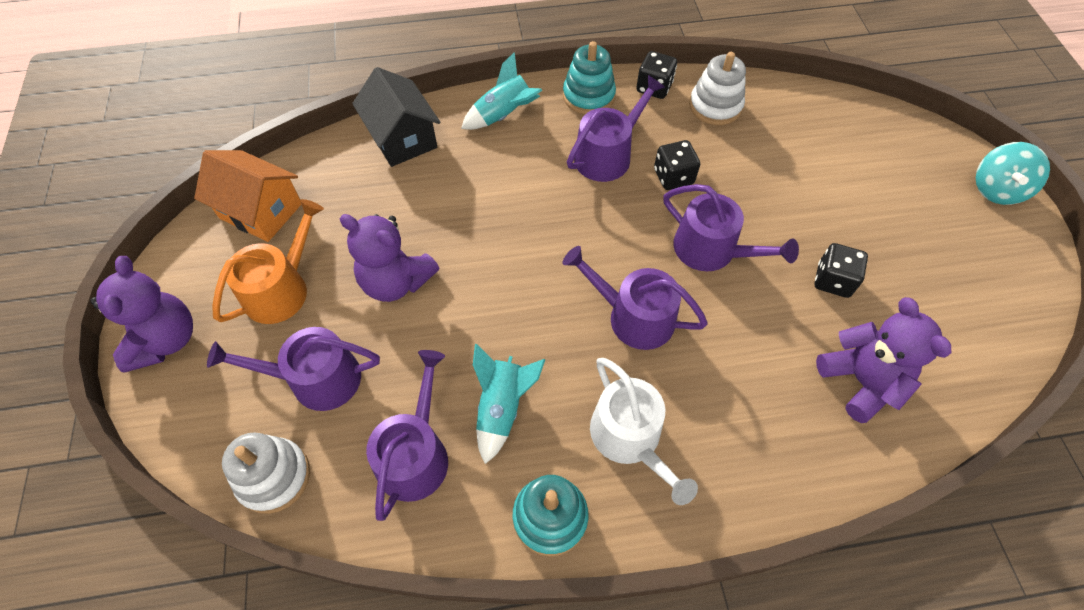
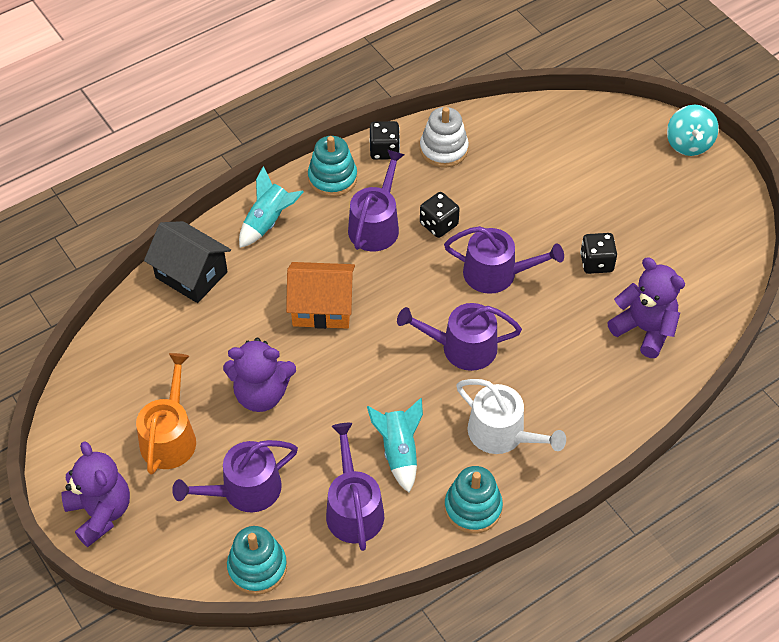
camera: 25 degrees left, 5 degrees down
(261, 211) = (107, 383): orange house -> orange house (322, 307)
(274, 477) = (257, 567): white stacking toy -> turquoise stacking toy

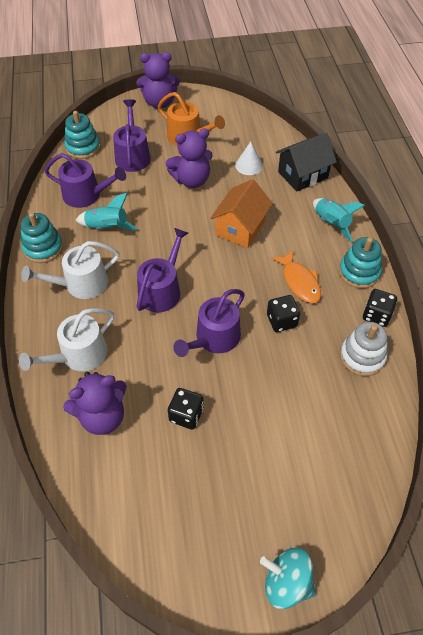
camera: 115 degrees right, 0 degrees up
(199, 339) = (249, 165): none -> white cone
(261, 394) = (191, 180): purple teddy bear -> purple teddy bear turned 135 degrees counterclockwise
(376, 225) = (299, 282): purple watering can -> orange fish
(593, 385) = (79, 355): none -> white watering can

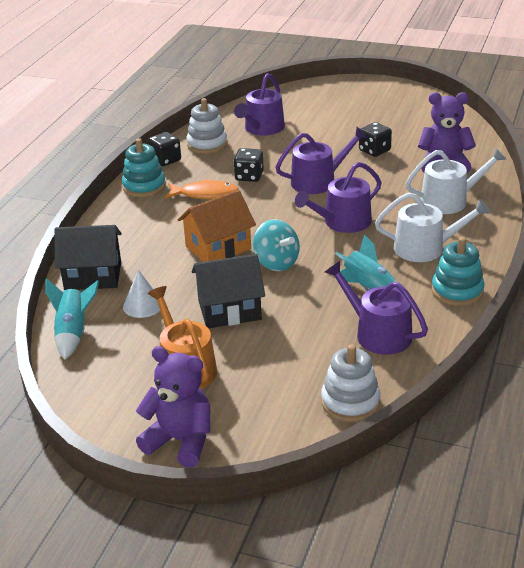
camera: 150 degrees left, 20 degrees down
(83, 147) = (350, 402): turquoise stacking toy -> white stacking toy
(132, 155) = (284, 366): purple watering can -> purple watering can (262, 129)
(191, 180) = (229, 310): purple teddy bear -> black house
(286, 582) = (359, 85): turquoise spinning top -> turquoise spinning top (276, 263)
(299, 282) = (205, 194): orange fish -> orange fish turned 90 degrees clockwise
(331, 224) = (122, 225): turquoise rocket -> turquoise rocket (73, 333)

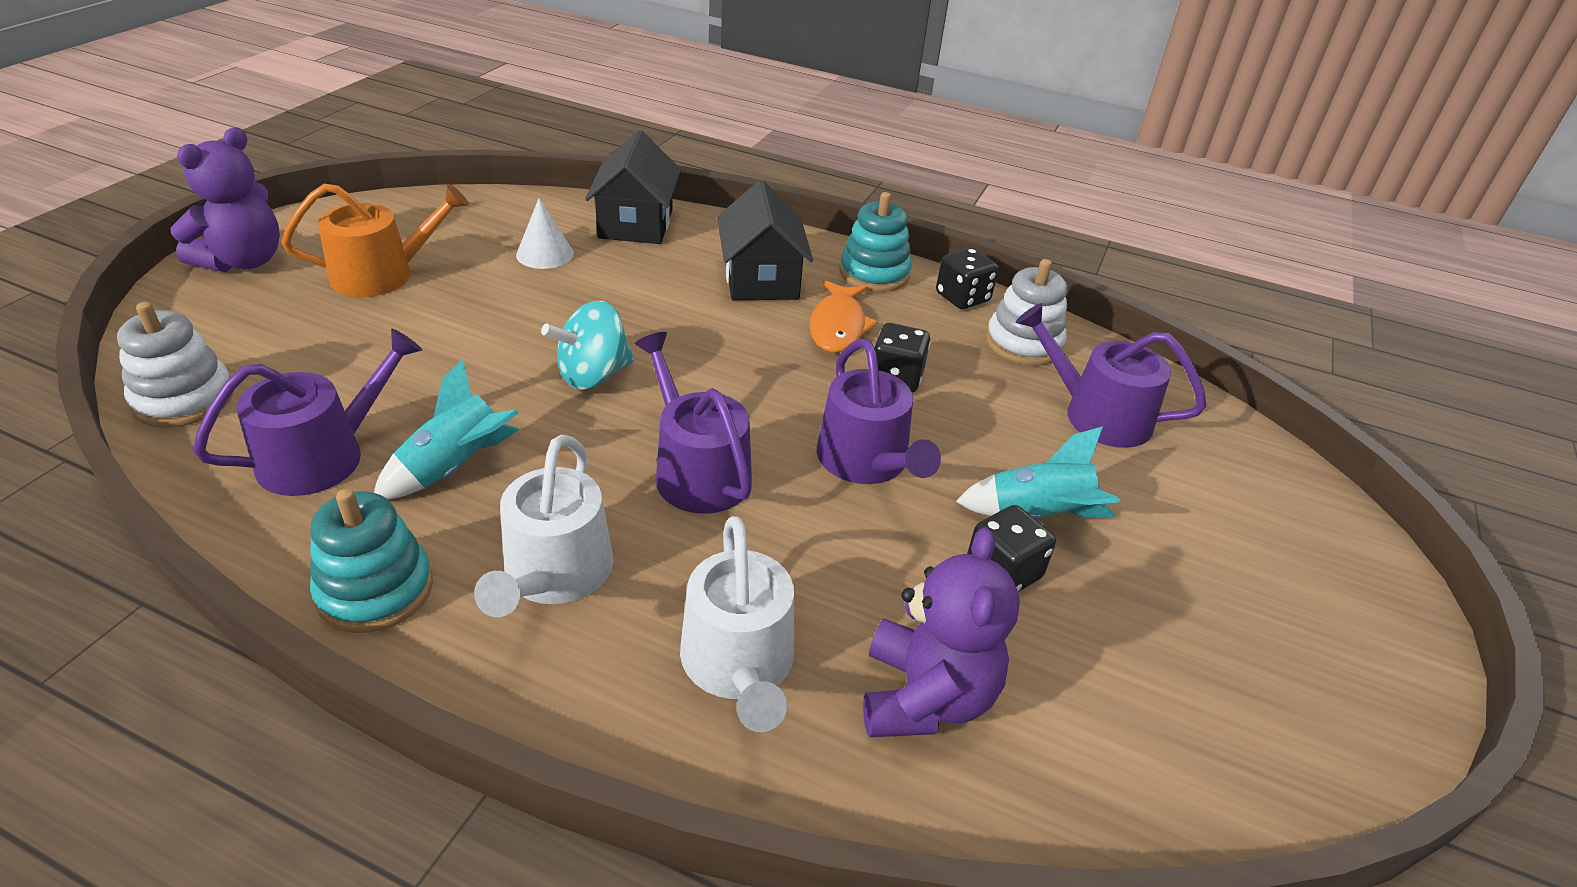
camera: 90 degrees right, 5 degrees up
(73, 333) = (515, 207): turquoise rocket -> turquoise rocket (1037, 516)
(218, 247) = (665, 324): orange house -> none
(229, 310) = (489, 319): black house -> black house (761, 279)

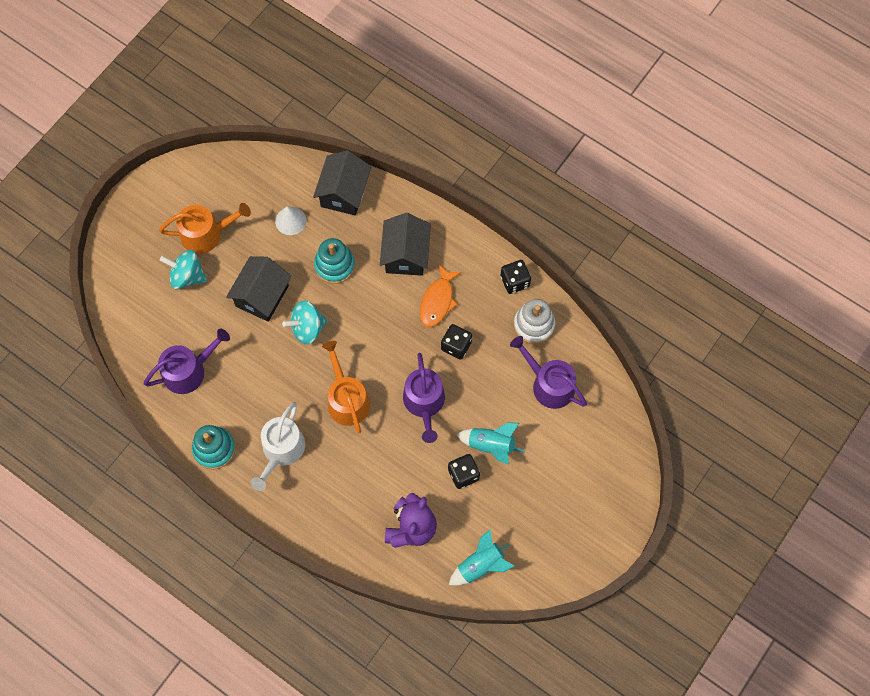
camera: 15 degrees right, 30 degrees up
(184, 399) = (126, 326): white stacking toy -> none
(243, 261) = (136, 216): purple teddy bear -> none
(337, 324) = (187, 276): none -> turquoise spinning top
(455, 468) = (243, 385): turquoise rocket -> turquoise rocket (481, 565)
(495, 340) = (262, 296): none -> black house
(697, 470) = (346, 399): purple watering can -> orange watering can
(739, 665) = (346, 503): white watering can -> none
(874, 273) = (471, 254): turquoise stacking toy -> turquoise stacking toy (334, 265)

